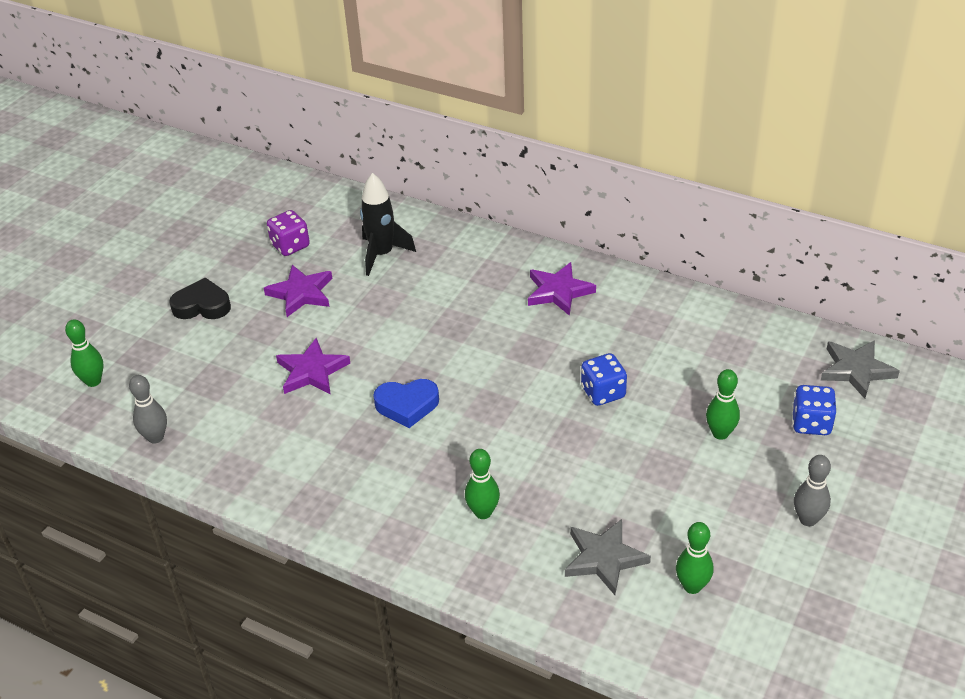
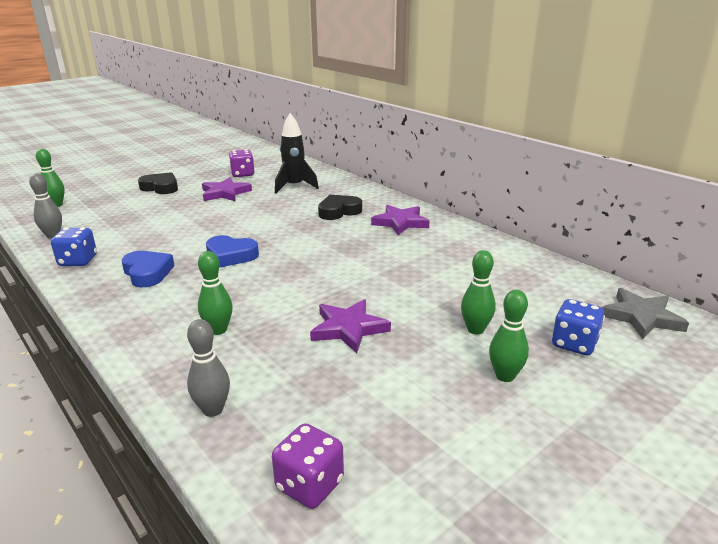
camera: 20 degrees right, 15 degrees down
(312, 371) = (188, 226): purple star -> purple star (348, 328)
(336, 461) = (147, 273): none -> blue heart
(474, 291) = (339, 211): none -> black heart
(603, 393) = (388, 281): blue dice -> blue dice (78, 261)
(604, 558) = (290, 392): grey star -> none
(678, 633) = (309, 485): none -> purple dice
(692, 586) = (359, 444): green bowling pin -> green bowling pin (505, 376)
(808, 519) = (529, 421): grey bowling pin -> grey bowling pin (213, 410)

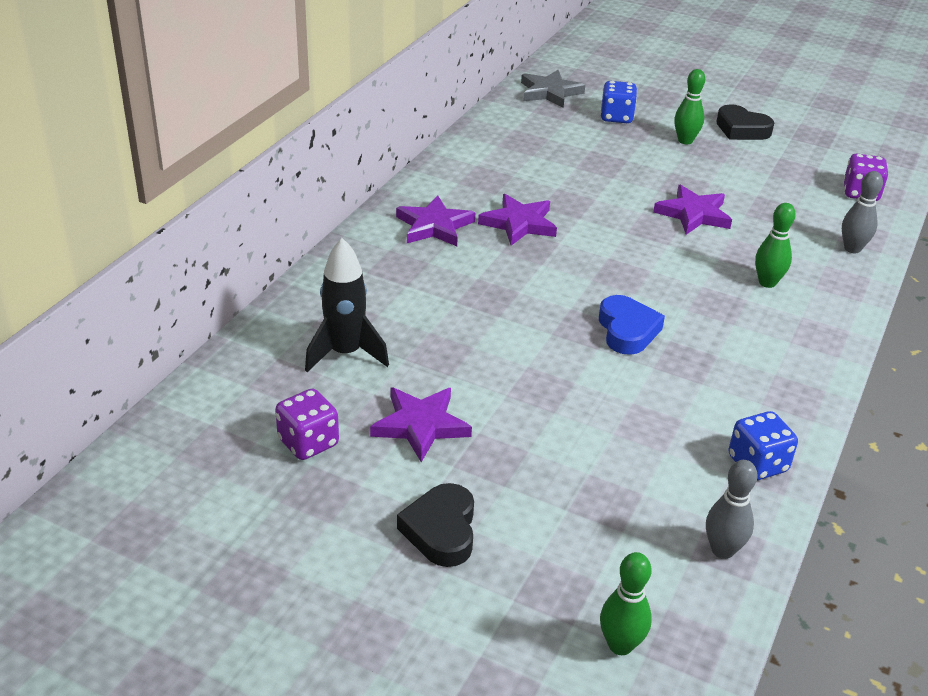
camera: 115 degrees left, 10 degrees up
(147, 273) = (724, 381): blue heart -> none
(339, 211) = (428, 282): black heart -> black heart (741, 129)
(385, 249) = (519, 223): none -> purple star
(475, 329) = (635, 156): green bowling pin -> none

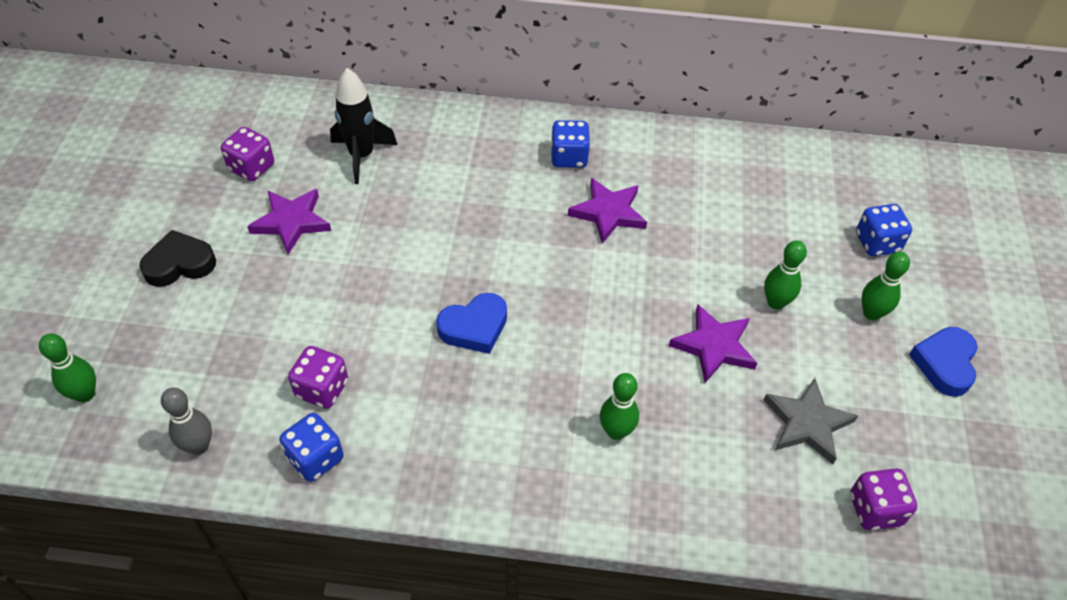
camera: 70 degrees right, 15 degrees up
(434, 226) = (569, 157): purple star -> blue dice
(550, 92) = (887, 177): grey star -> grey star (807, 423)
(659, 175) = (776, 302): none -> green bowling pin
(672, 444) = (322, 389): none -> purple dice
(741, 129) = (944, 364): black heart -> blue heart
(852, 249) = (735, 510): grey bowling pin -> none

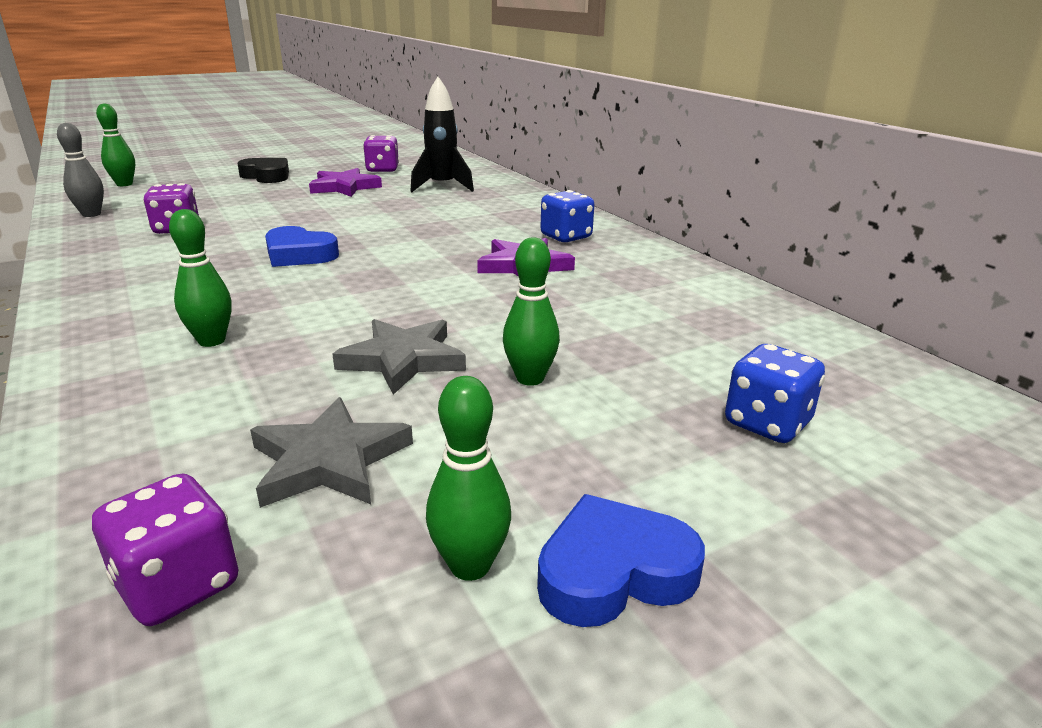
camera: 55 degrees right, 25 degrees down
(315, 458) = (97, 243): blue dice -> none
(714, 346) = (403, 359): purple star -> grey star
(871, 313) = (620, 457): green bowling pin -> green bowling pin (470, 565)

